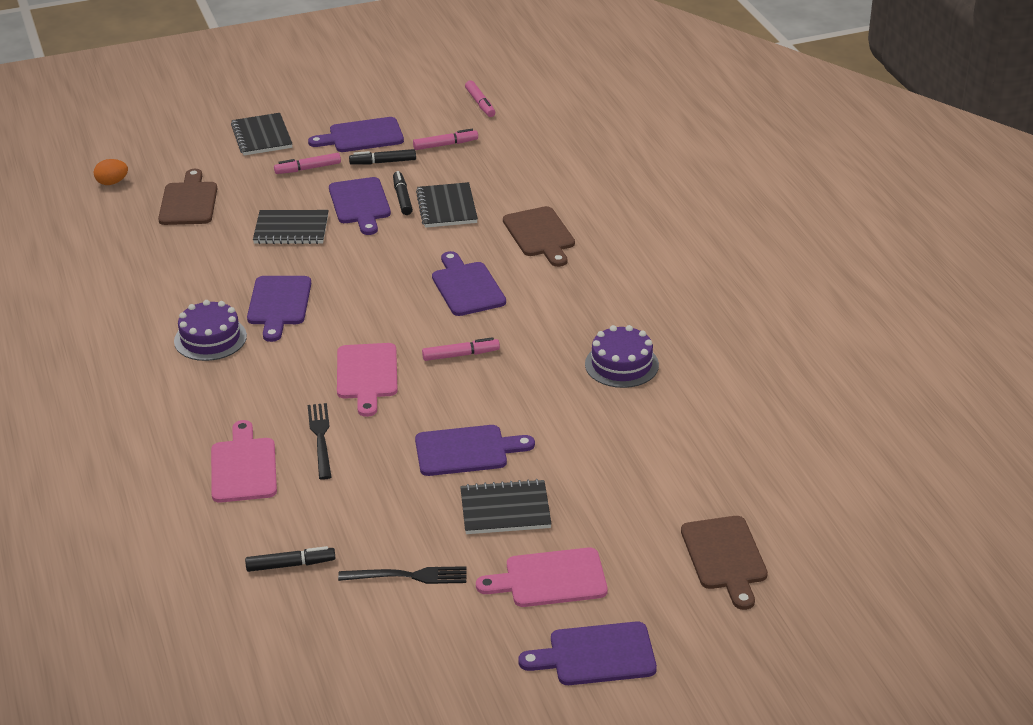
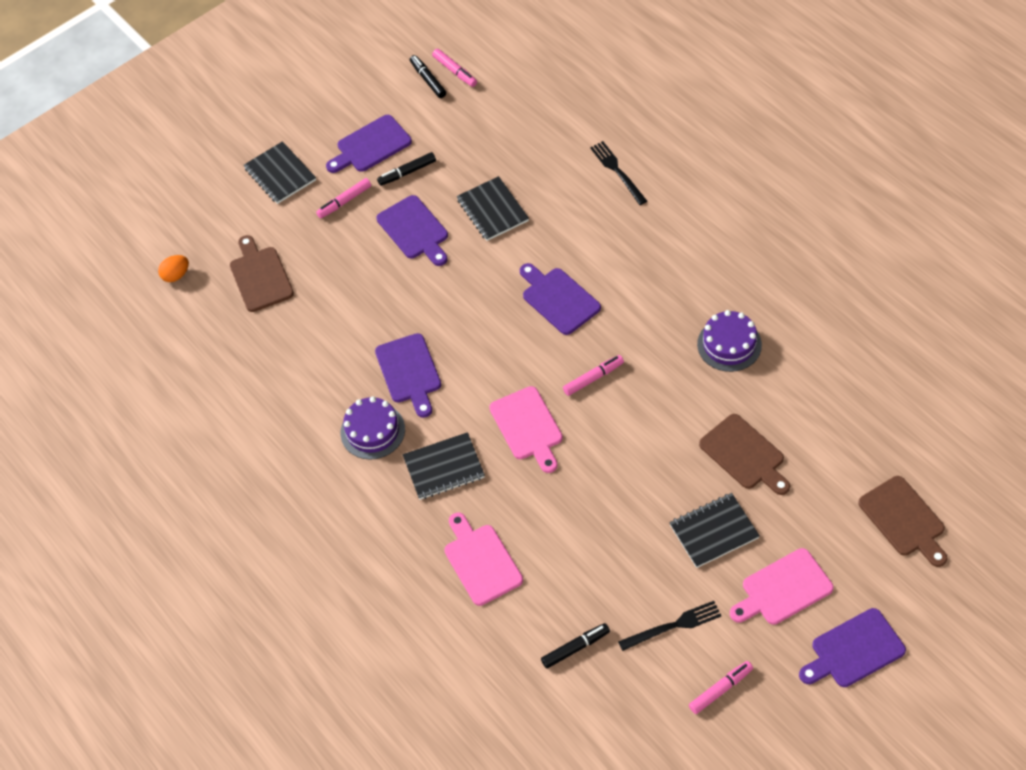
camera: 15 degrees left, 20 degrees up
(291, 229) = (371, 281): black notebook -> black notebook (444, 468)
(321, 438) = (527, 508): black fork -> black fork (617, 171)
(402, 198) = (447, 211): black marker -> black marker (428, 80)
(445, 145) = (451, 133): pink marker -> pink marker (720, 689)
(466, 450) = (651, 481): purple cutting board -> none
(540, 235) = (589, 217): brown cutting board -> brown cutting board (744, 454)

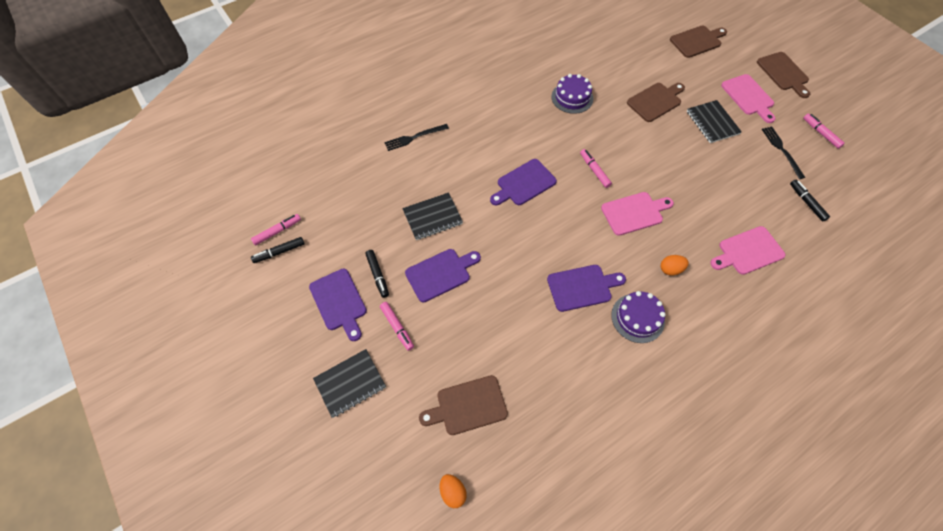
camera: 90 degrees left, 5 degrees up
(444, 468) = (670, 269): black notebook -> orange egg
(854, 650) = (783, 73): purple cutting board -> brown cutting board

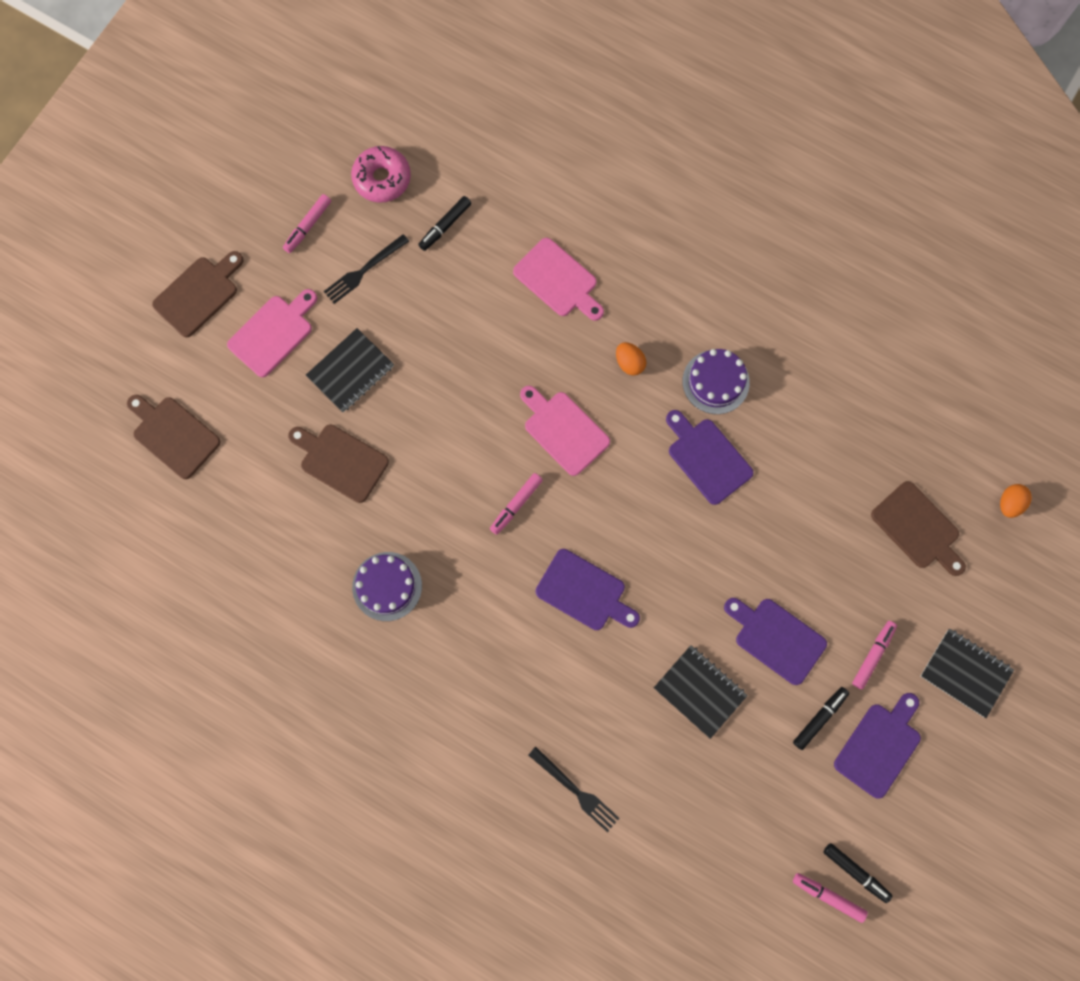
camera: 115 degrees left, 15 degrees up
(851, 181) = (382, 179): none -> pink donut

